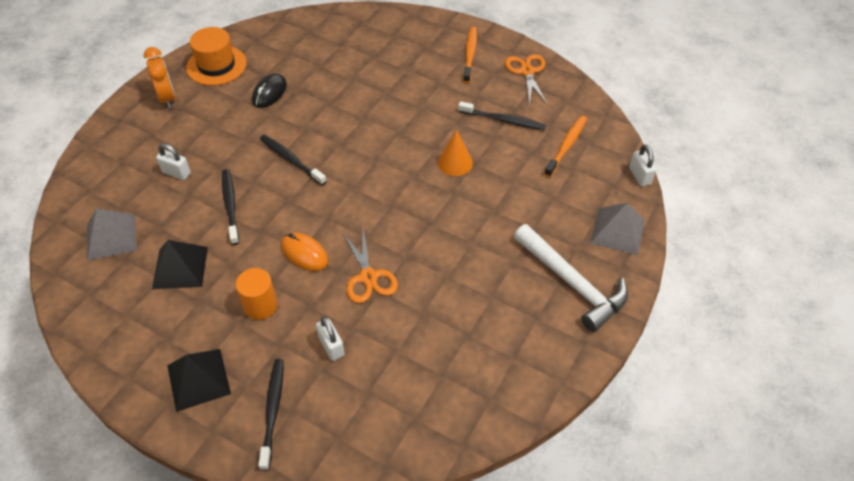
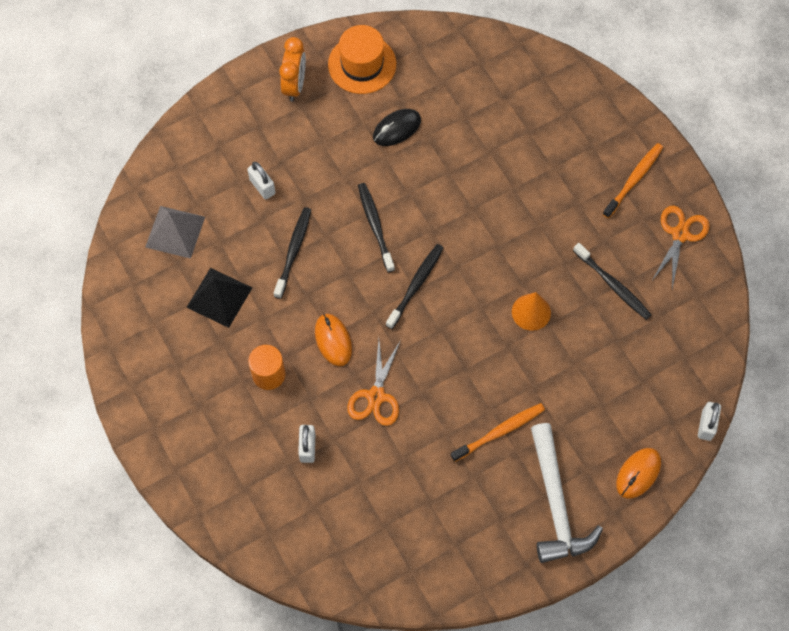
camera: 30 degrees right, 15 degrees up
(198, 379) = (185, 418): black pyramid -> none
(273, 410) = (230, 480): black toothbrush -> black toothbrush (416, 285)
(566, 145) = (657, 350): orange toothbrush -> orange toothbrush (500, 431)
(617, 231) = (638, 473): grey pyramid -> orange mouse

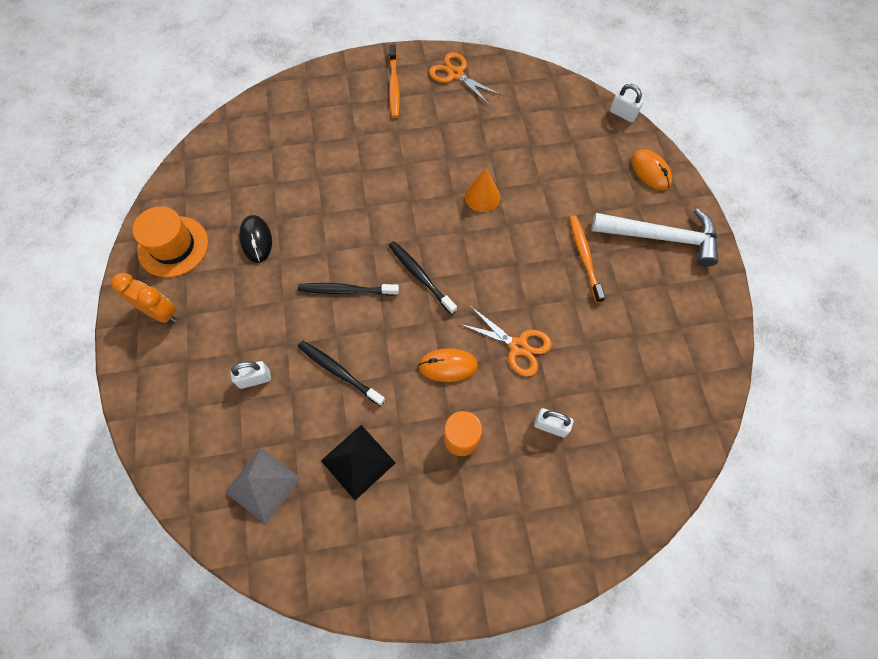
camera: 70 degrees left, 0 degrees up
(613, 285) = (481, 132): black toothbrush -> none
(634, 179) = (394, 86): orange toothbrush -> orange toothbrush turned 150 degrees counterclockwise

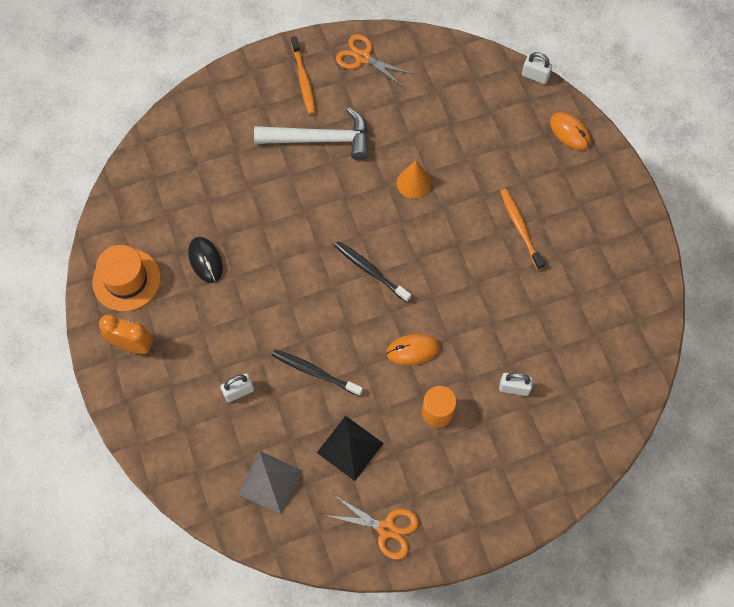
camera: 10 degrees left, 0 degrees up
(345, 290) = (303, 295): black toothbrush -> none
(518, 346) = (473, 322): orange scissors -> orange scissors (386, 529)
(661, 237) = (588, 197): white hammer -> white hammer (320, 139)

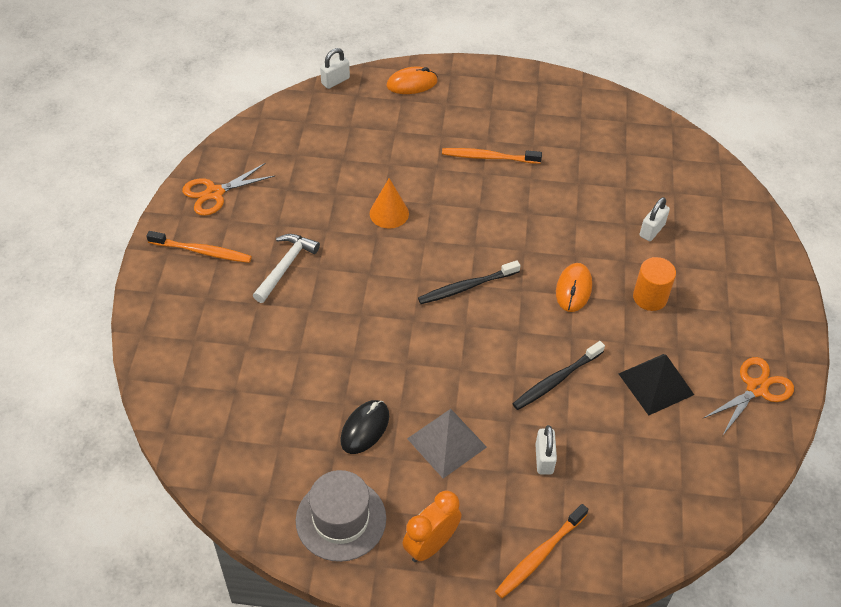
camera: 65 degrees left, 15 degrees down
(126, 280) = (341, 519): orange hat -> grey hat
(156, 420) = (539, 556): none -> orange toothbrush
(205, 260) = (365, 428): black mouse -> black mouse turned 60 degrees counterclockwise
(270, 482) = (664, 471): grey pyramid -> grey pyramid (446, 442)
(320, 139) = (285, 266): white hammer -> white hammer, size x0.65

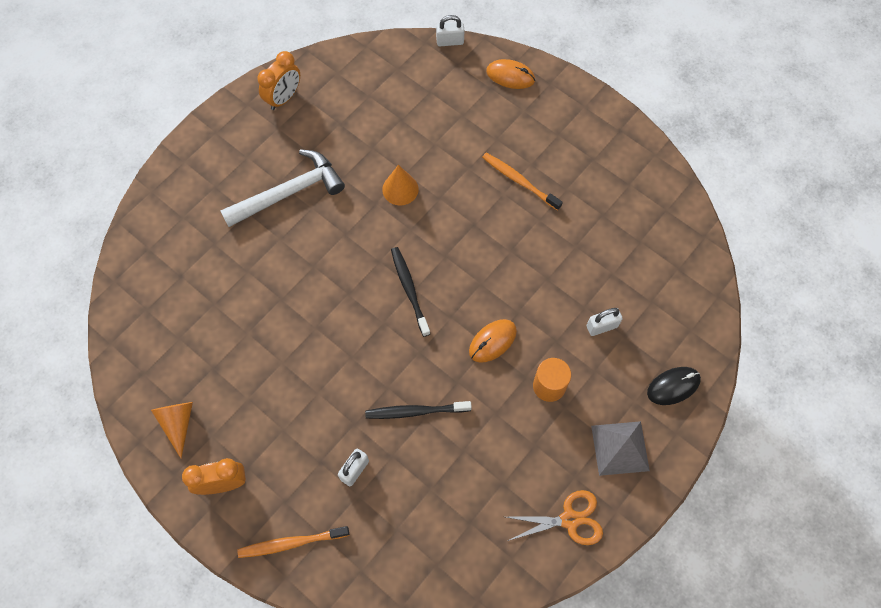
camera: 35 degrees right, 15 degrees up
(202, 251) = (239, 145): orange toothbrush -> none
(214, 193) = (284, 98): orange scissors -> orange clock
(285, 266) = (289, 192): white hammer -> white hammer, size x1.54
(341, 519) = (178, 423): grey hat -> orange cone
(365, 428) = (246, 362): black mouse -> black mouse (673, 386)
(446, 442) = (294, 411): grey pyramid -> grey pyramid (620, 448)
(466, 287) = (409, 289): black toothbrush -> black toothbrush turned 60 degrees clockwise
(655, 384) = (490, 463): black pyramid -> none

